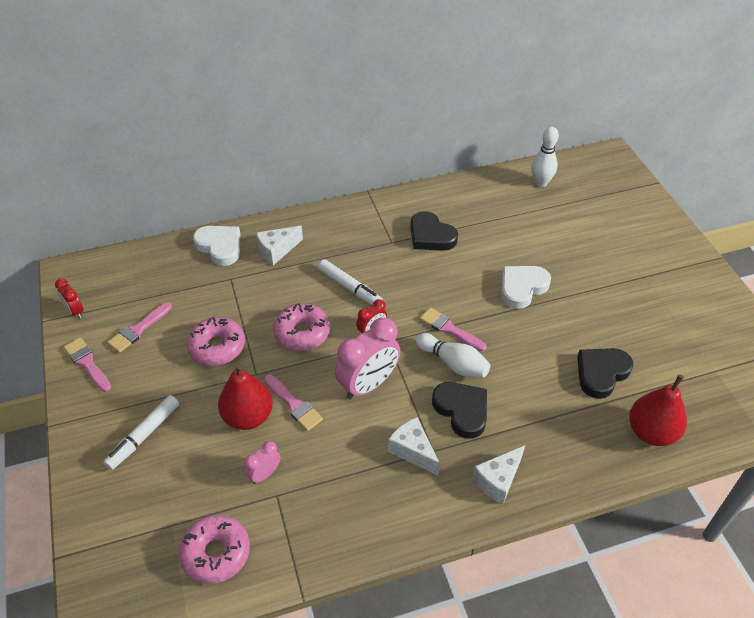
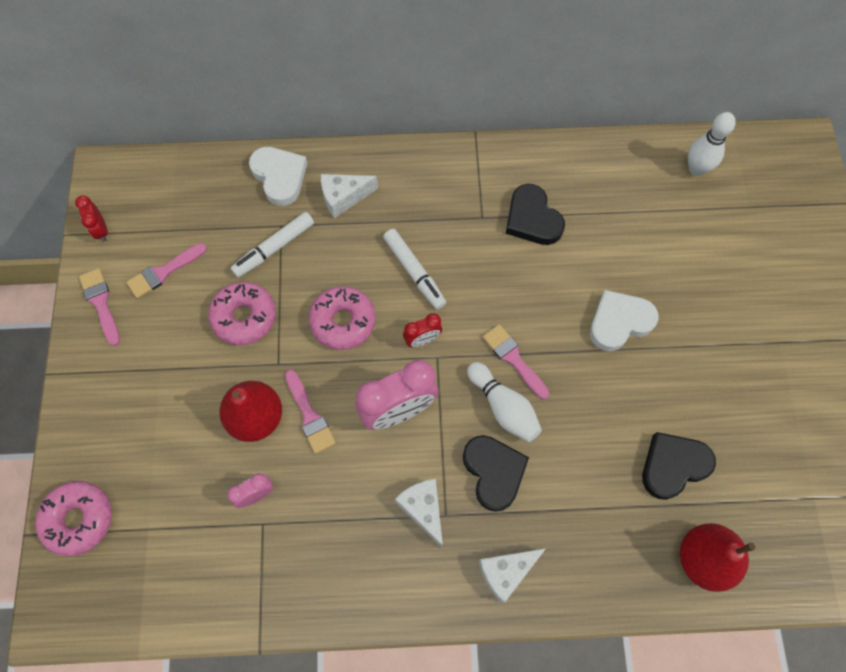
camera: 15 degrees right, 20 degrees up
(144, 435) = (141, 412): white marker -> white marker (274, 248)
(216, 553) = (184, 575): pink donut -> pink donut (79, 519)

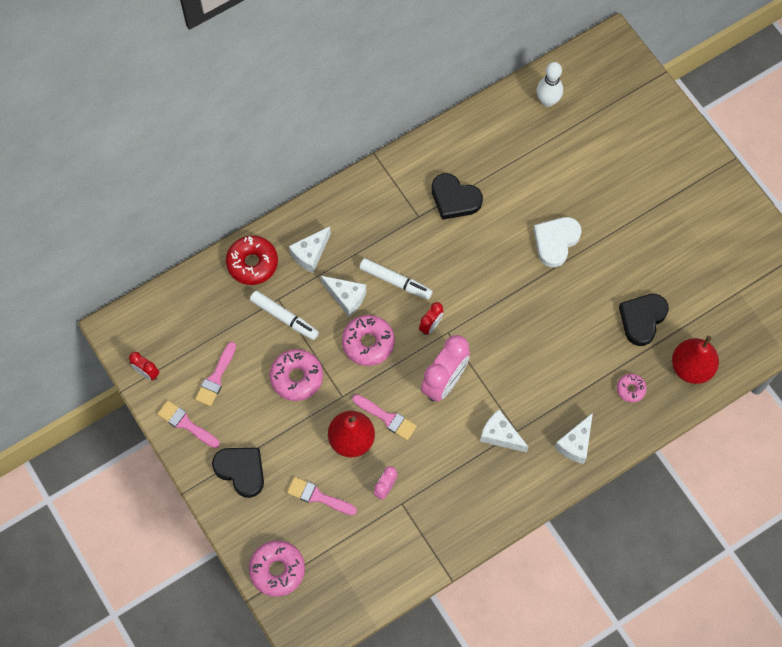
camera: 30 degrees left, 0 degrees up
(274, 248) = (284, 318): white marker -> white marker turned 75 degrees counterclockwise
(279, 177) = (252, 263): white heart -> red donut
(351, 261) = (346, 297): none -> white cheese
(494, 472) = (531, 387): black heart -> black heart (241, 471)
(503, 407) = (512, 341): white bowling pin -> none
(513, 359) = (500, 305): pink brush -> pink brush (318, 496)
(612, 543) = (630, 389): none -> pink donut

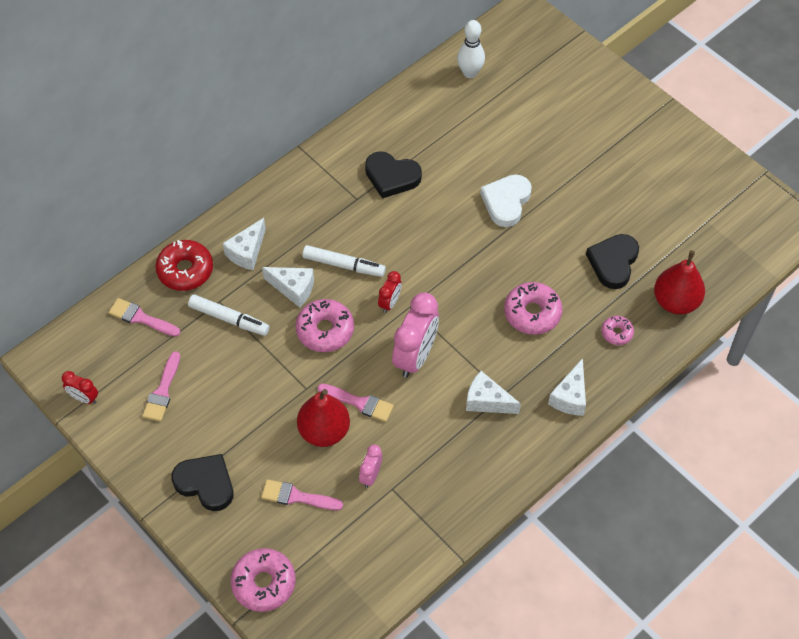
camera: 10 degrees left, 10 degrees down
(186, 424) = (136, 444): pink brush -> pink brush (141, 318)
(296, 377) = (252, 377): pink donut -> pink donut (532, 313)

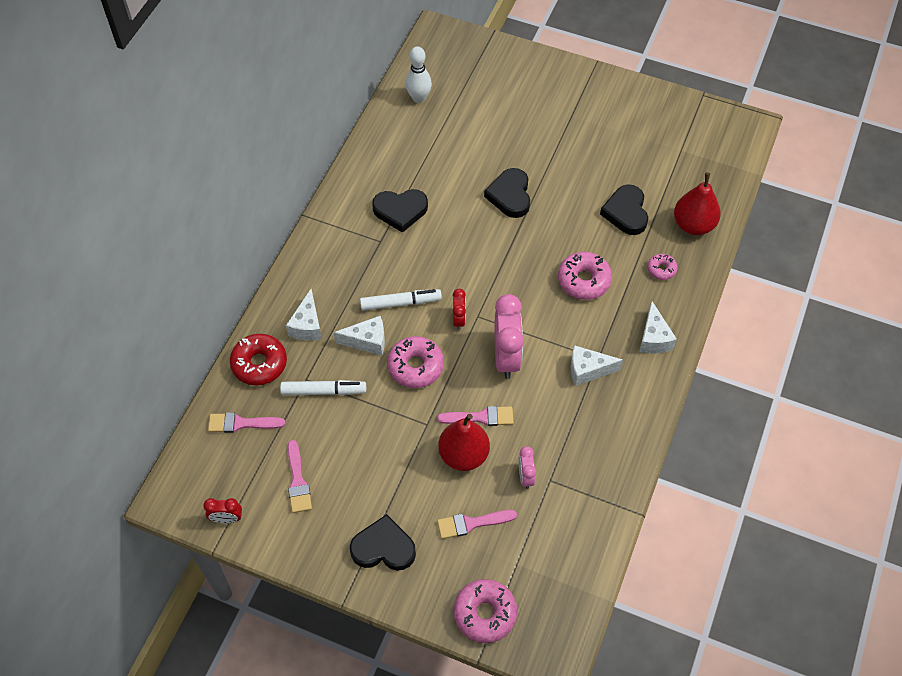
camera: 25 degrees left, 0 degrees up
(506, 202) = (510, 195): white heart -> black heart

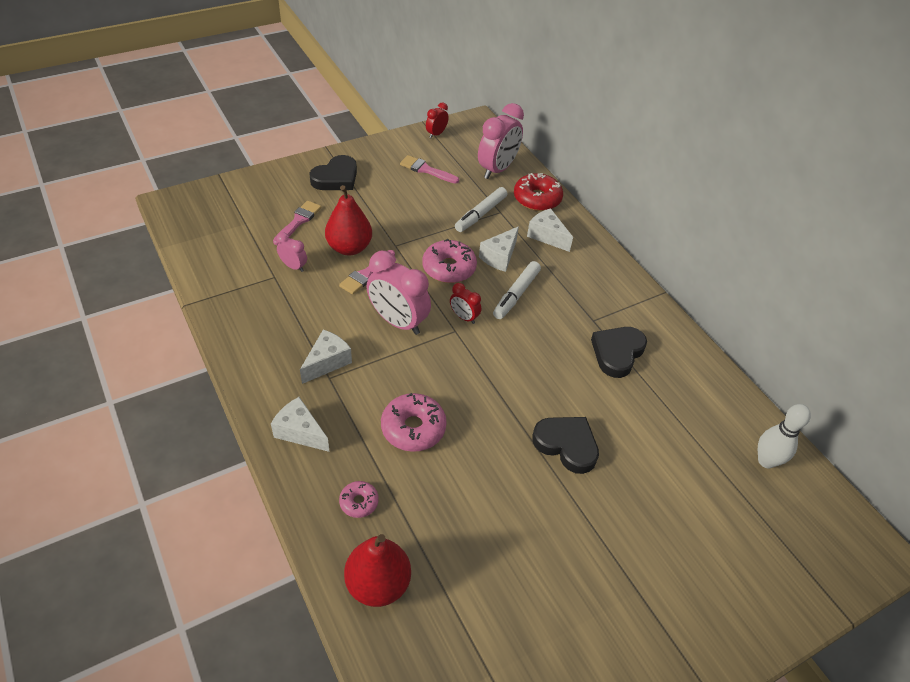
camera: 125 degrees right, 10 degrees down
(241, 423) = (497, 169): pink brush -> pink clock
(485, 613) = (238, 192): pink donut -> none
(626, 212) = (455, 530): black heart -> none

